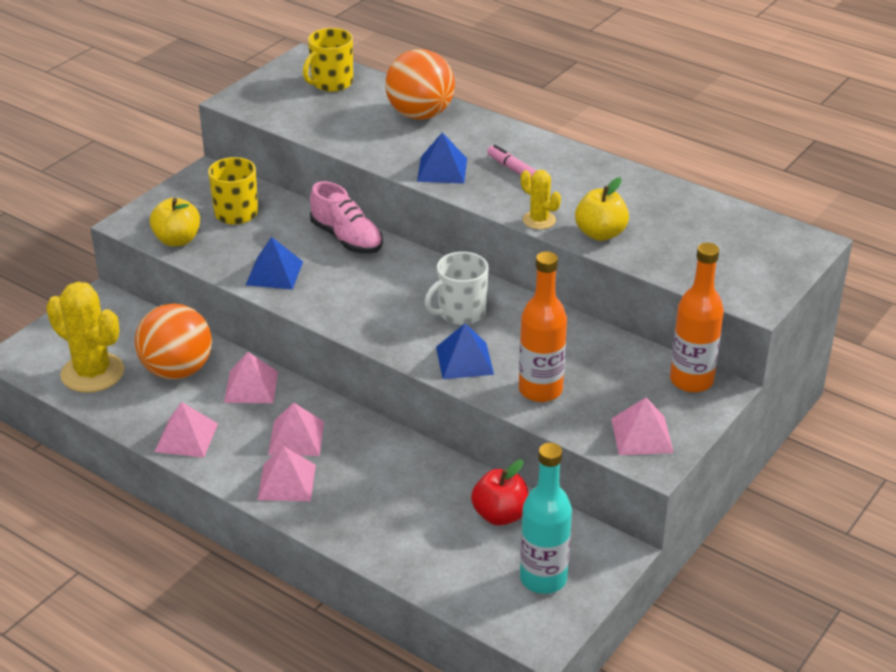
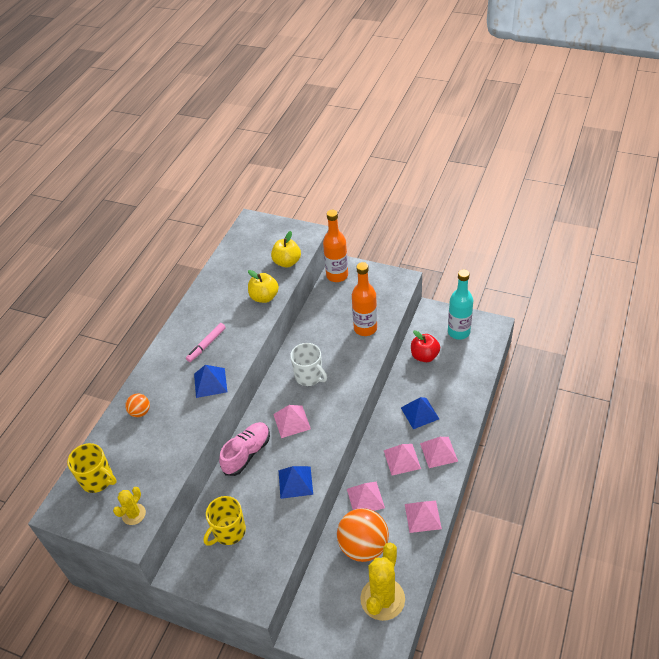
camera: 100 degrees left, 10 degrees up
(177, 240) = (271, 557): yellow apple -> yellow apple (287, 262)
(420, 115) = (140, 412): orange ball -> orange ball, size x0.48
(464, 360) = (352, 364): blue pyramid -> blue pyramid (419, 413)
(539, 220) = (257, 325): yellow cactus -> yellow cactus (134, 514)
(641, 435) = (385, 286): pink pyramid -> pink pyramid (291, 421)

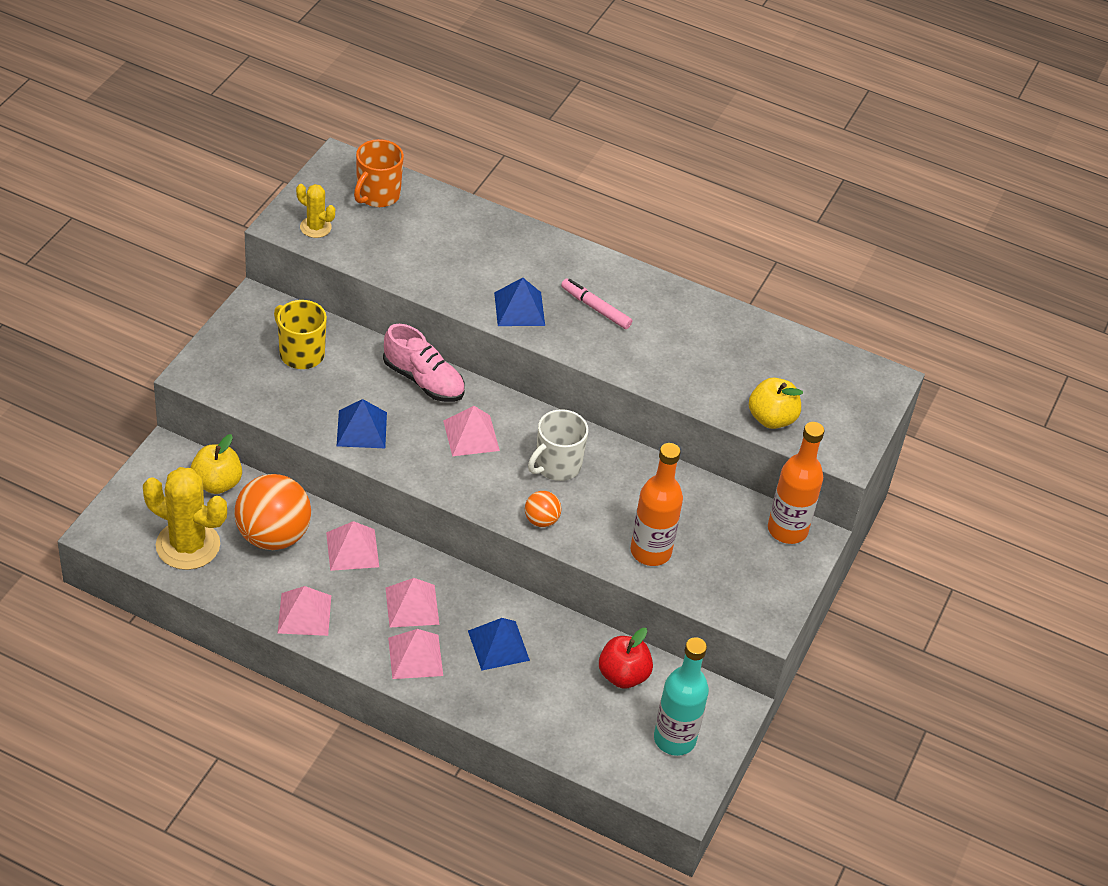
camera: 85 degrees right, 0 degrees up
(97, 479) = (377, 195): yellow mug -> orange mug
(140, 412) = (480, 235): orange ball -> orange ball (541, 520)
(264, 297) = (690, 382): yellow apple -> yellow apple (217, 483)

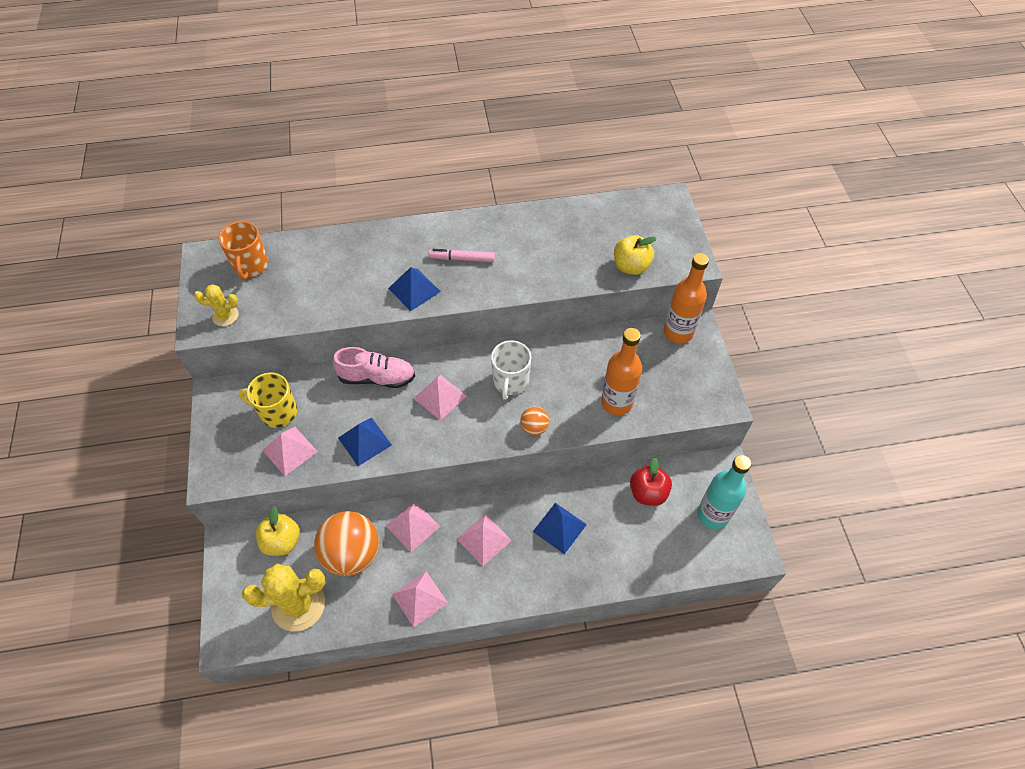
camera: 30 degrees left, 10 degrees up
(415, 656) = (516, 575): pink pyramid -> pink pyramid (290, 450)

